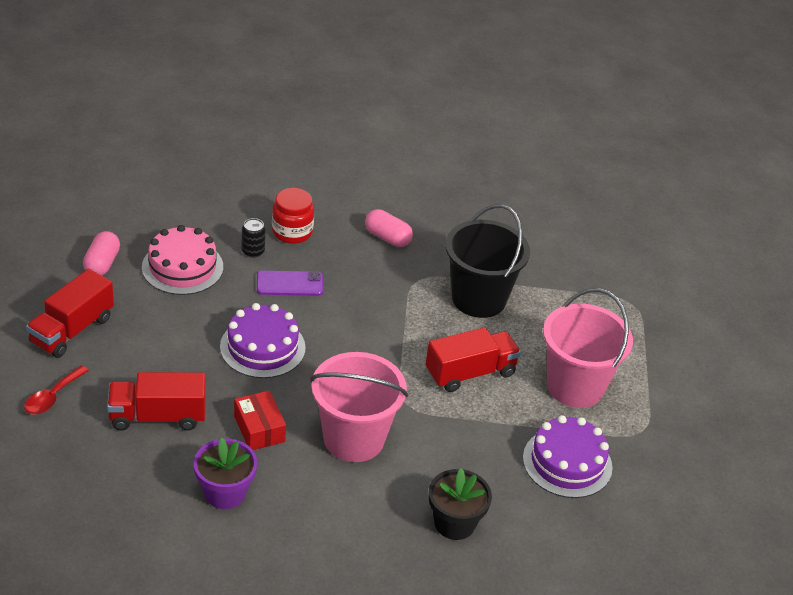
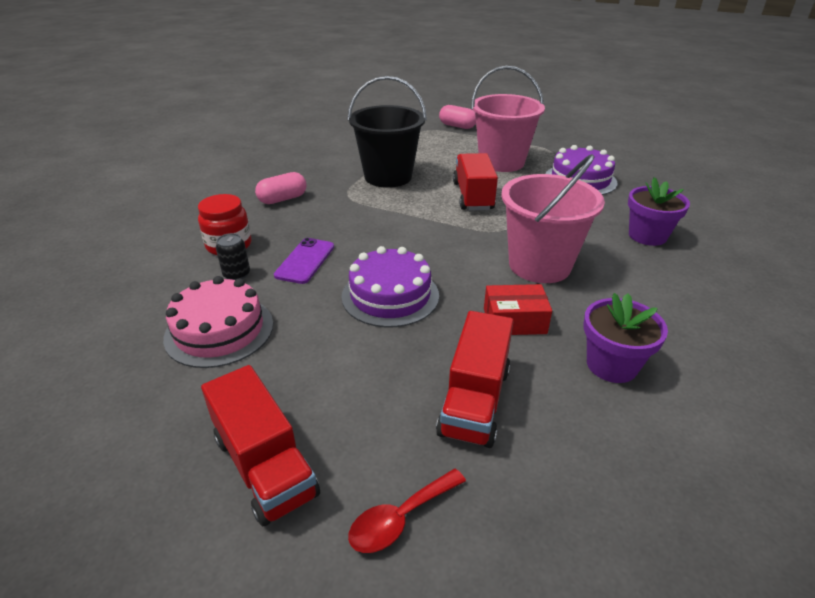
camera: 65 degrees left, 5 degrees down
(52, 397) = (400, 518): red spoon -> red spoon turned 90 degrees clockwise
(102, 263) = (149, 405): pink capsule -> pink capsule (457, 126)
(454, 523) = (647, 236): black flower pot -> purple flower pot

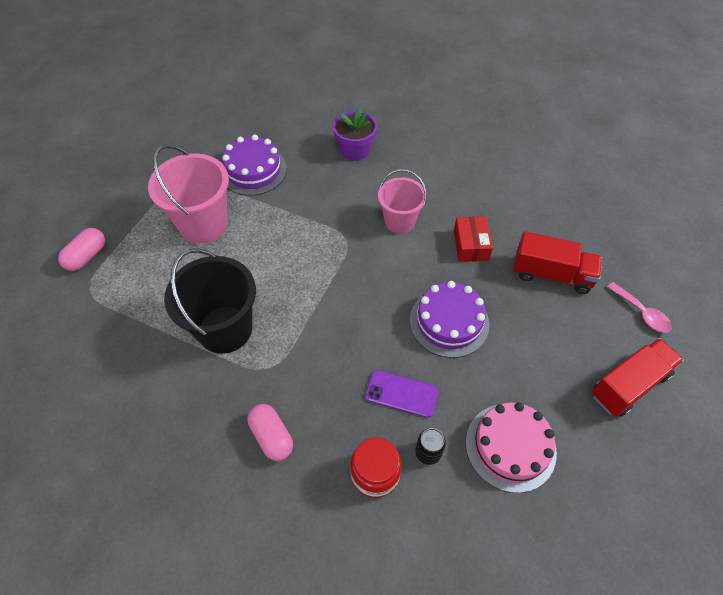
camera: 90 degrees left, 20 degrees up
(400, 518) = (642, 313): red spoon -> pink spoon
(473, 196) = (279, 255): red truck -> none
(539, 265) = (399, 221): pink bucket -> pink bucket, size x0.64
(611, 365) = (507, 203): purple flower pot -> none

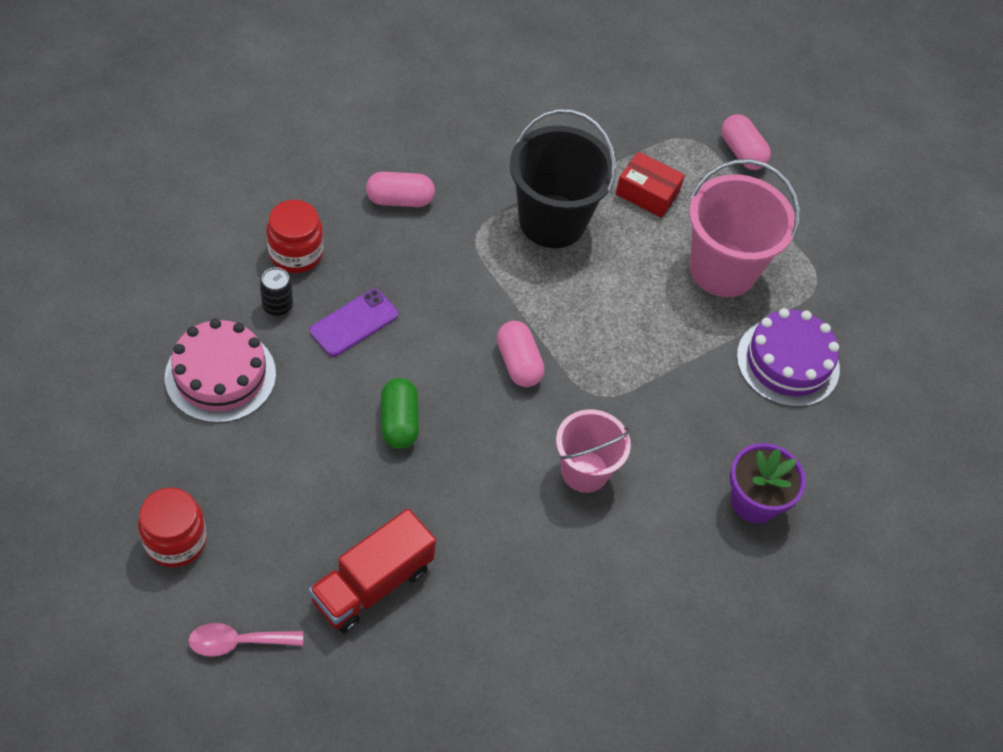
camera: 115 degrees right, 0 degrees up
(355, 286) = (518, 363): none -> pink capsule
(449, 322) = (399, 422): purple cake -> green capsule
(471, 245) = (486, 525): red box -> red box (647, 193)
(629, 385) = (175, 541): red truck -> red jar

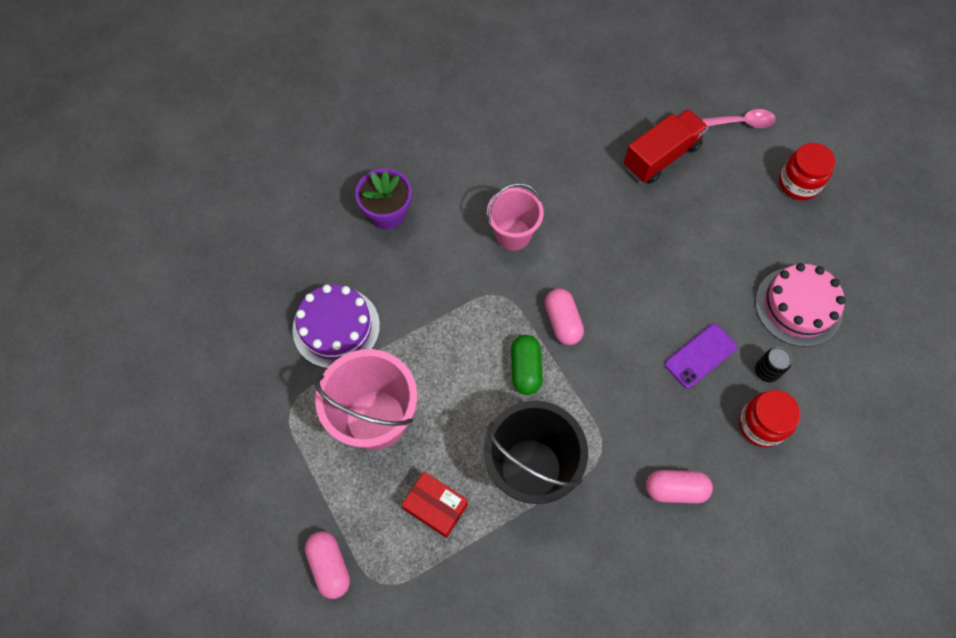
camera: 170 degrees left, 10 degrees up
(399, 422) = (654, 270): green capsule -> green capsule (525, 369)

